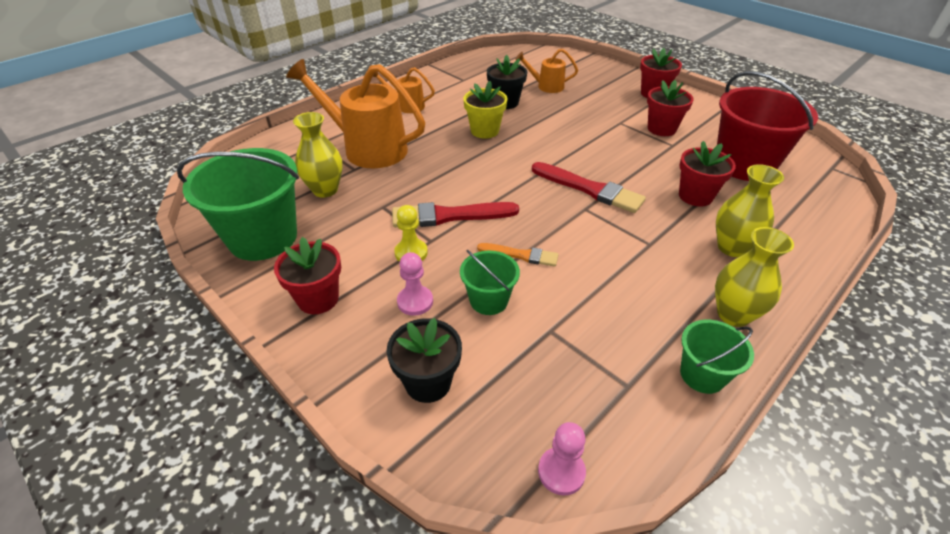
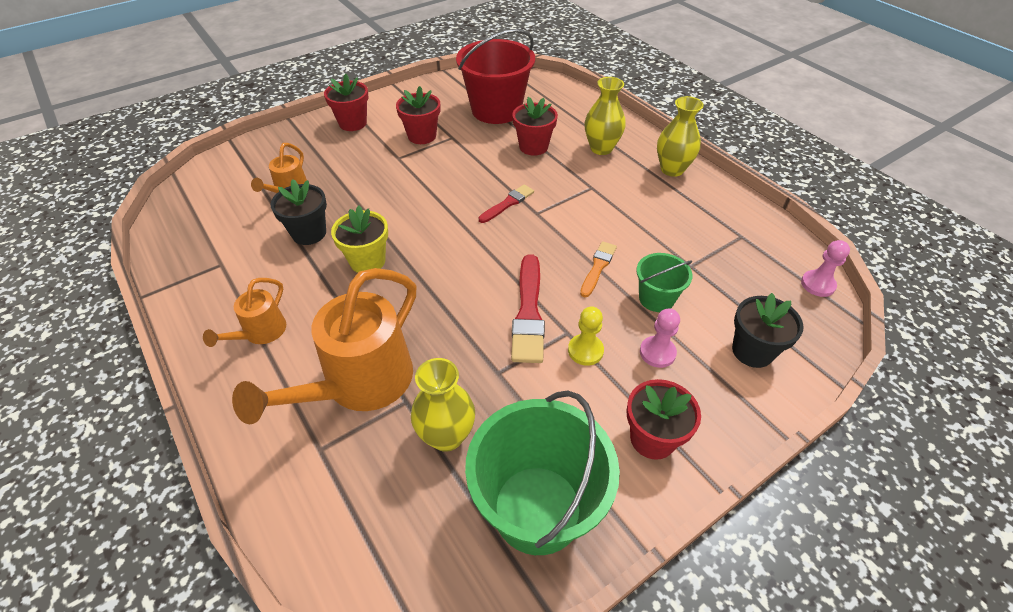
camera: 80 degrees left, 5 degrees up
(590, 189) = (507, 203): red brush -> red brush, size x0.59
(702, 375) = (728, 199): green bucket -> none

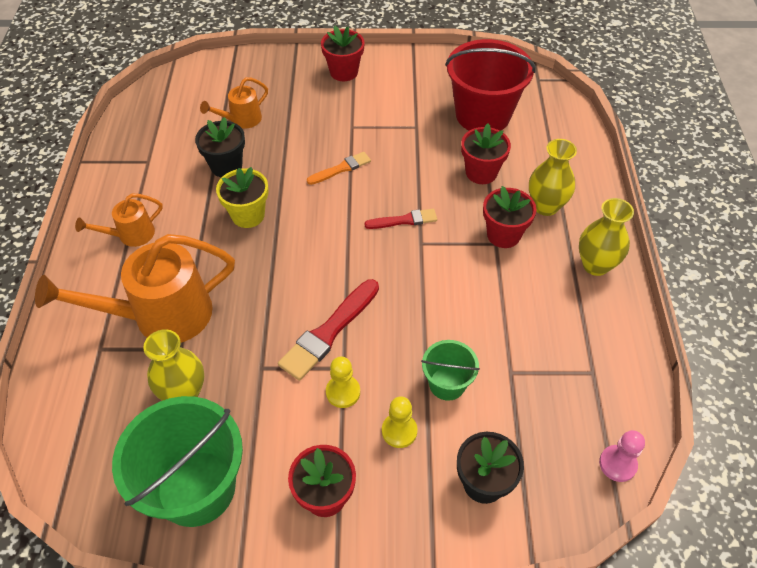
camera: 35 degrees right, 5 degrees up
(422, 136) = (391, 113): red flower pot -> red flower pot (503, 235)
(598, 267) = (424, 325): orange brush -> orange brush (341, 169)
(657, 353) = (399, 431): pink pawn -> yellow pawn

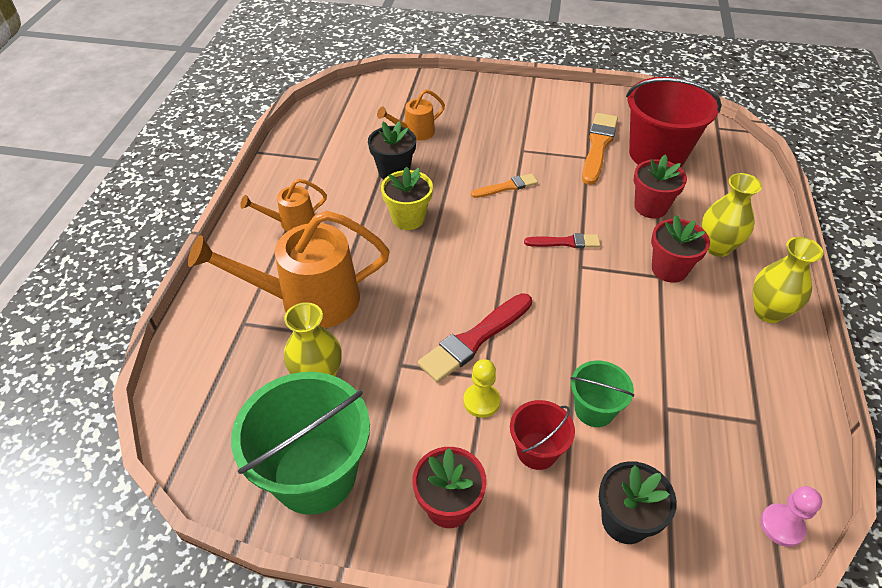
camera: 10 degrees right, 5 degrees down
(344, 72) = (520, 101): red flower pot -> none
(399, 431) = (537, 450): yellow pawn -> red bucket
(425, 113) = (598, 146): none -> orange brush

